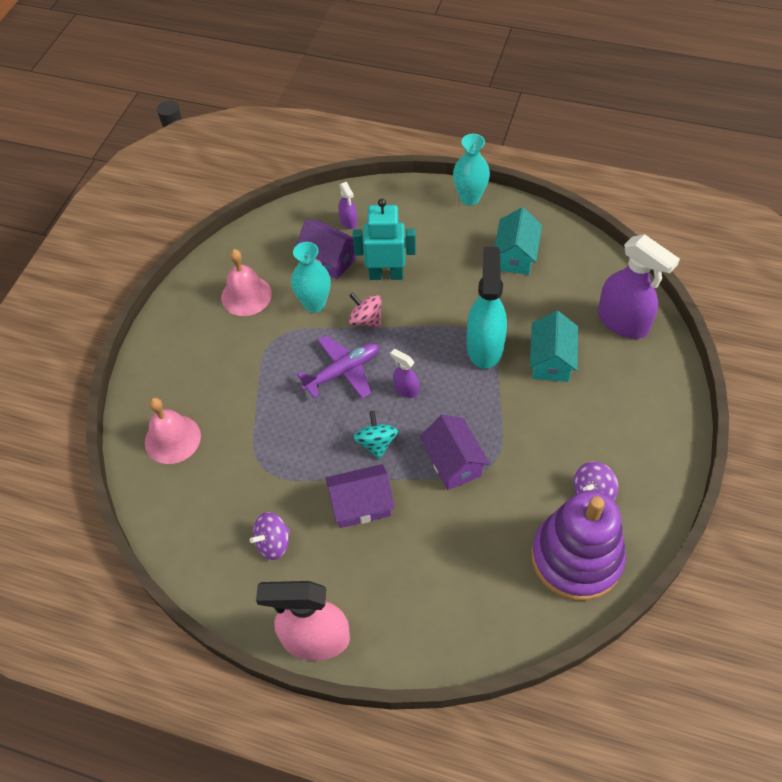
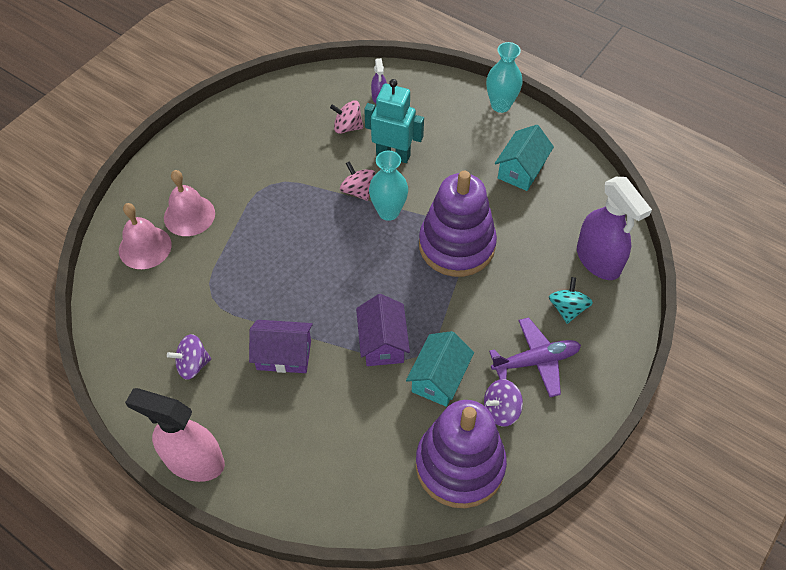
camera: 15 degrees right, 0 degrees up
(246, 295) = (260, 139): pink bell -> pink bell (189, 215)
(314, 304) = (317, 163): turquoise vase -> turquoise vase (388, 212)
(329, 259) = (347, 127): purple house -> pink spinning top
(343, 371) = (317, 231): purple plane -> purple plane (536, 361)
(376, 443) = (320, 304): turquoise spinning top -> turquoise spinning top (567, 309)
(406, 389) = (367, 263): purple spray bottle -> none
(484, 346) = (456, 245): turquoise spray bottle -> purple stacking toy
(551, 360) = (513, 276): turquoise house -> turquoise house (439, 378)

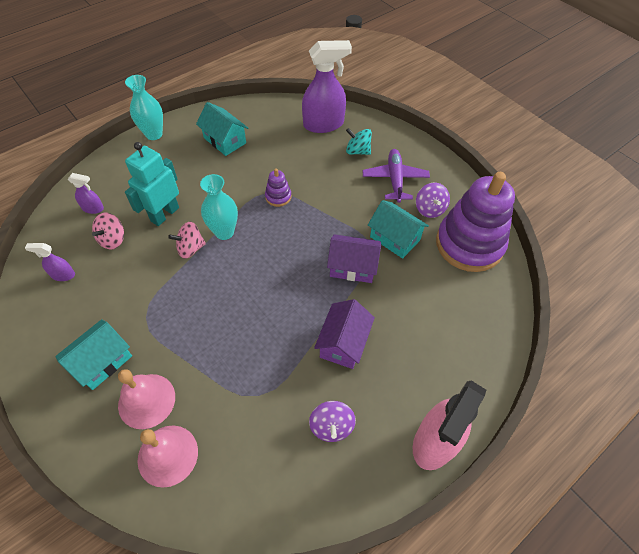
camera: 75 degrees left, 0 degrees up
(218, 171) = (102, 361): none -> turquoise house
(296, 108) = (63, 275): none -> purple spray bottle
(456, 245) = (278, 197): purple stacking toy -> purple stacking toy, size x0.41

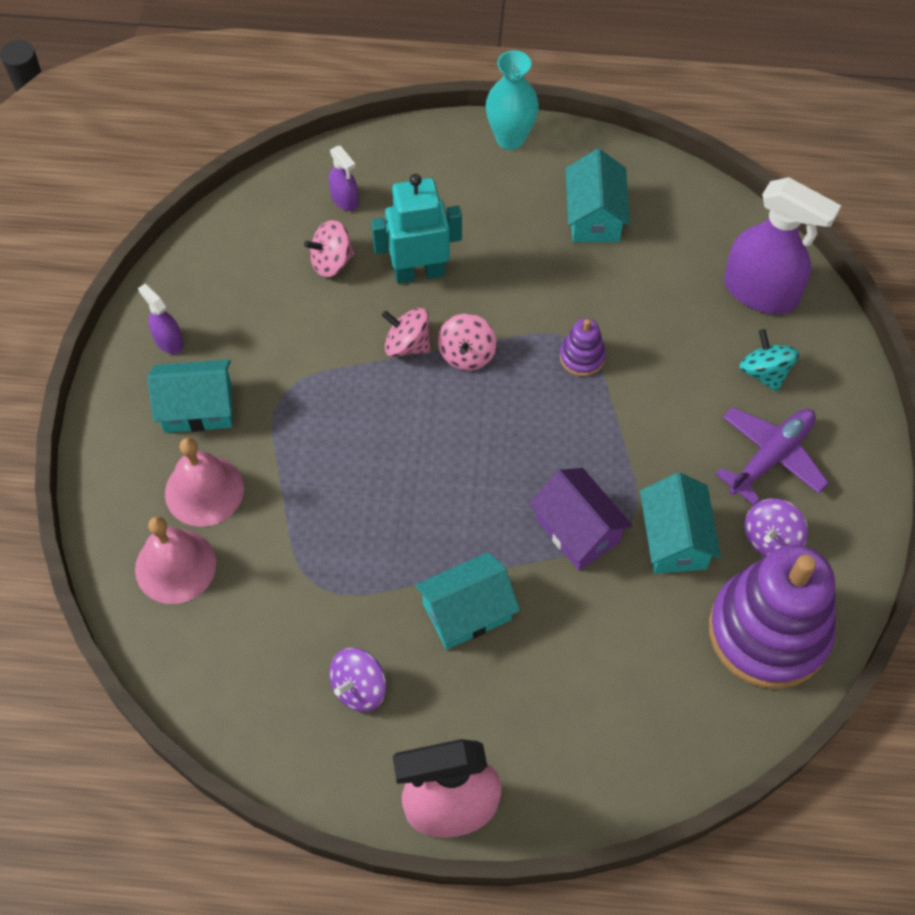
camera: 45 degrees right, 5 degrees up
(63, 275) = (242, 267): purple spray bottle -> purple spray bottle (168, 341)
(224, 232) = (467, 354): turquoise vase -> pink spinning top
(343, 343) = (467, 611): purple house -> turquoise house

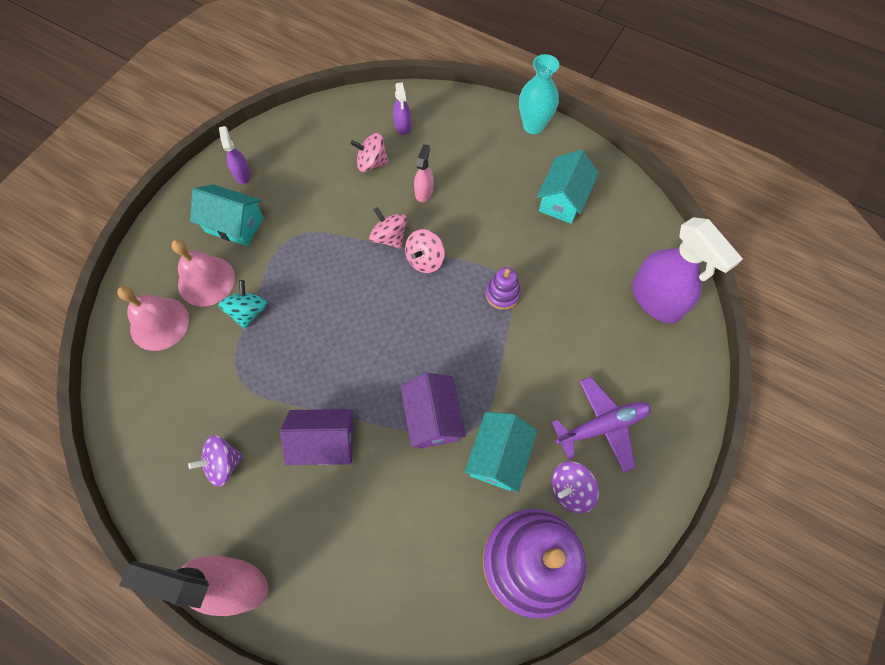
camera: 25 degrees right, 5 degrees up
(419, 272) = (424, 192): turquoise robot -> pink spray bottle
(467, 611) = (324, 443): turquoise house -> purple house
(764, 372) = (629, 360): turquoise spinning top -> turquoise spinning top (248, 312)

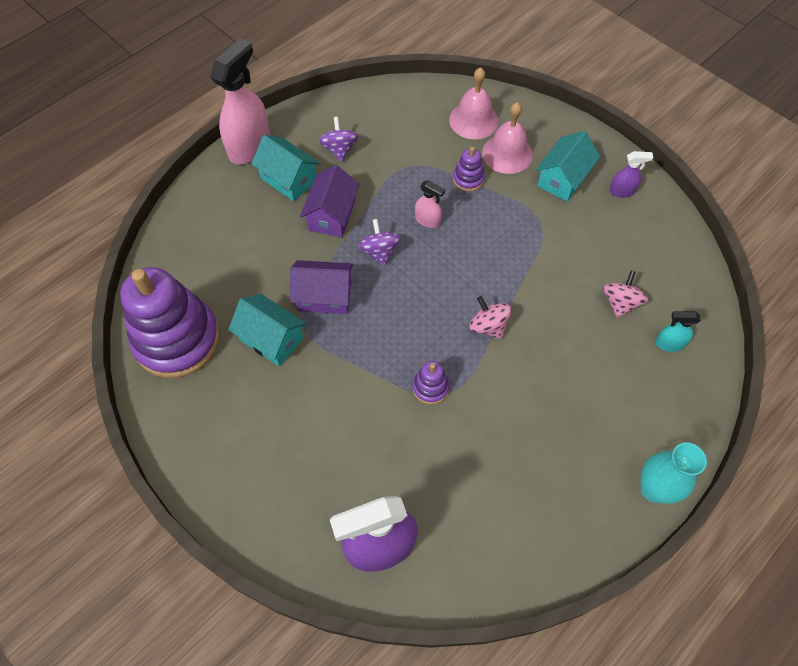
camera: 105 degrees right, 5 degrees down
(248, 312) = (468, 179): turquoise spinning top -> purple stacking toy
(389, 237) = (522, 300): pink spinning top -> none
(403, 126) = (669, 343): purple spray bottle -> turquoise spray bottle
(424, 192) = (573, 344): pink spray bottle -> pink spray bottle (427, 220)
(563, 199) = (536, 488): turquoise house -> turquoise house (288, 179)
(570, 489) = (220, 388): purple spinning top -> purple spinning top (379, 252)
(602, 426) = (265, 436): purple plane -> none

